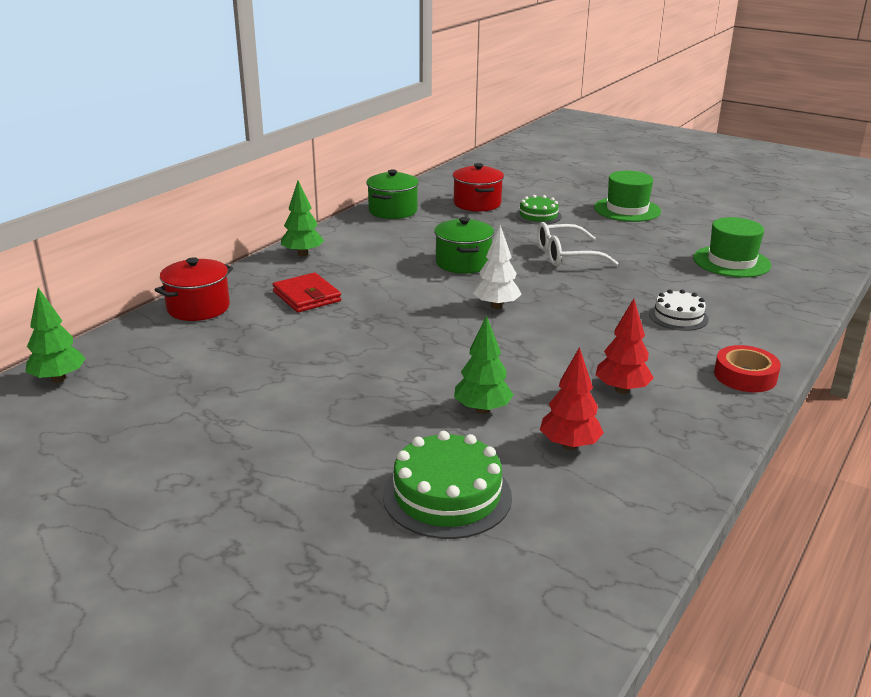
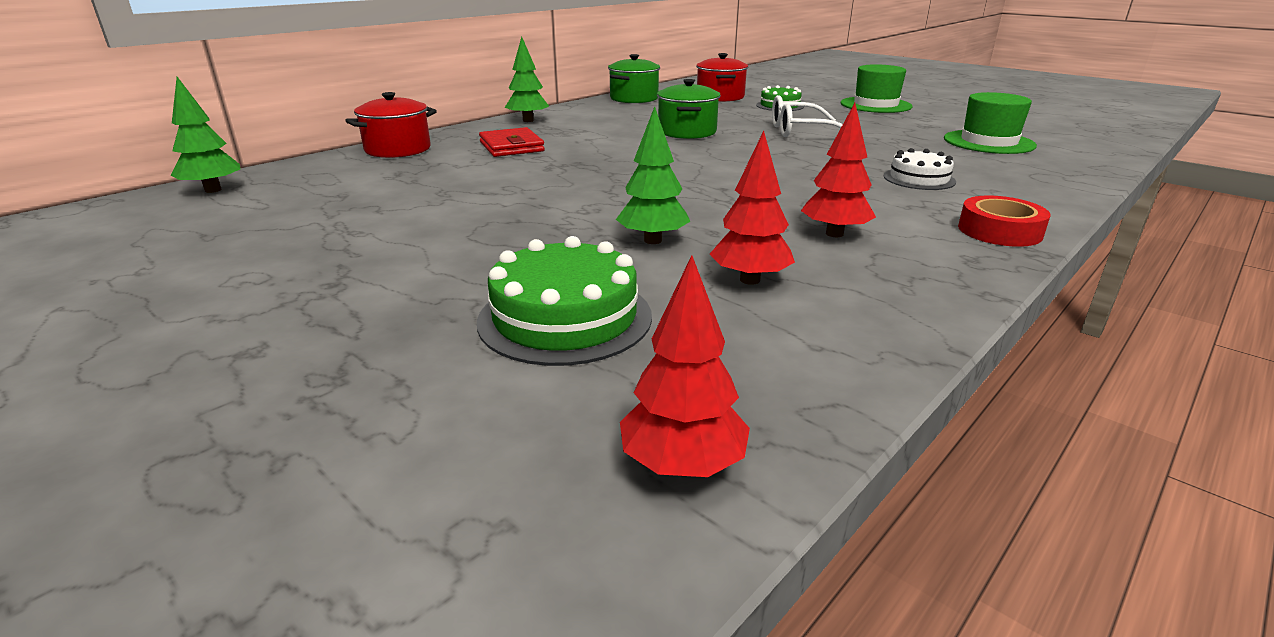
camera: 10 degrees right, 0 degrees up
(496, 306) = (708, 162): white tree -> none
(569, 603) = (682, 465): none -> red tree

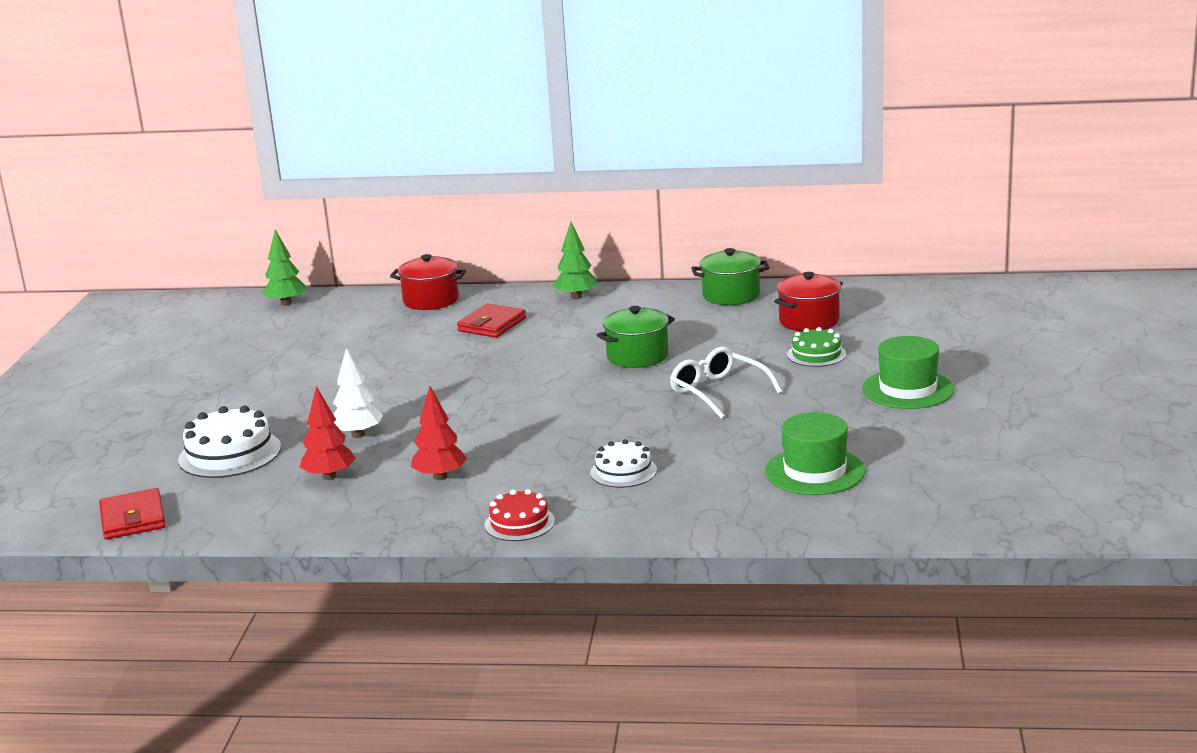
camera: 55 degrees right, 5 degrees down
(565, 318) = (230, 454): green cake -> white cake
(652, 240) = (358, 435): green tree -> white tree
(682, 465) = (133, 519): red tree -> red wallet
(999, 231) = (519, 523): red tape -> red cake

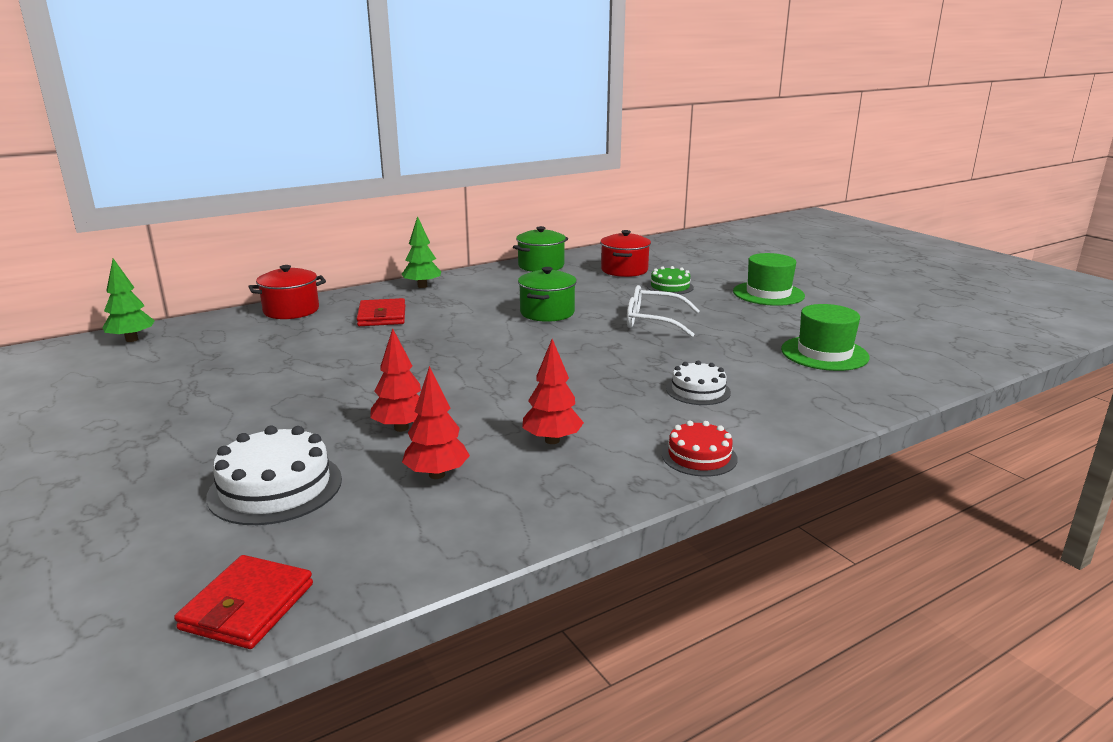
camera: 40 degrees left, 0 degrees up
(133, 519) = (247, 606): red wallet -> red wallet turned 75 degrees clockwise
(358, 435) = (401, 428): white tree -> red tree

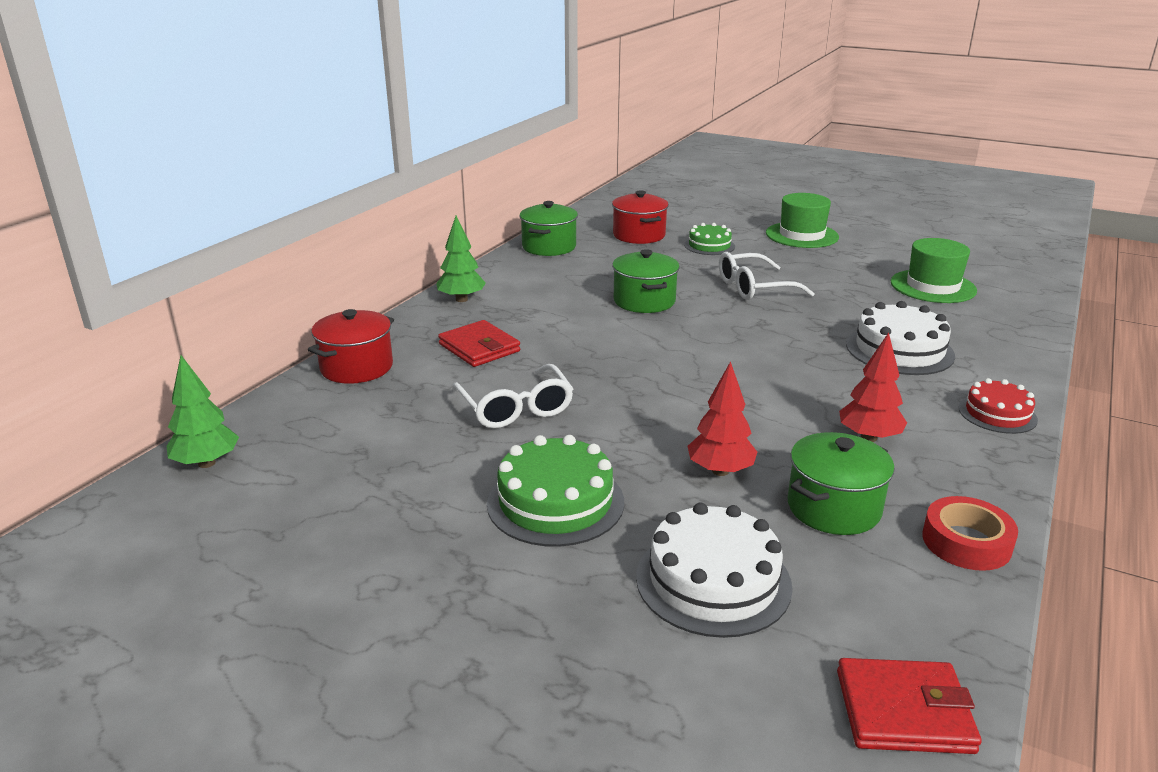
camera: 30 degrees left, 5 degrees up
(247, 606) = (904, 711): red wallet -> red wallet turned 75 degrees counterclockwise
(267, 413) = (555, 502): none -> green cake
(340, 355) = (516, 408): none -> white glasses
(437, 474) = (833, 508): red tree -> green pot
(494, 529) = (966, 542): none -> red tape
(698, 390) = (899, 350): white cake -> white cake, size x1.61

